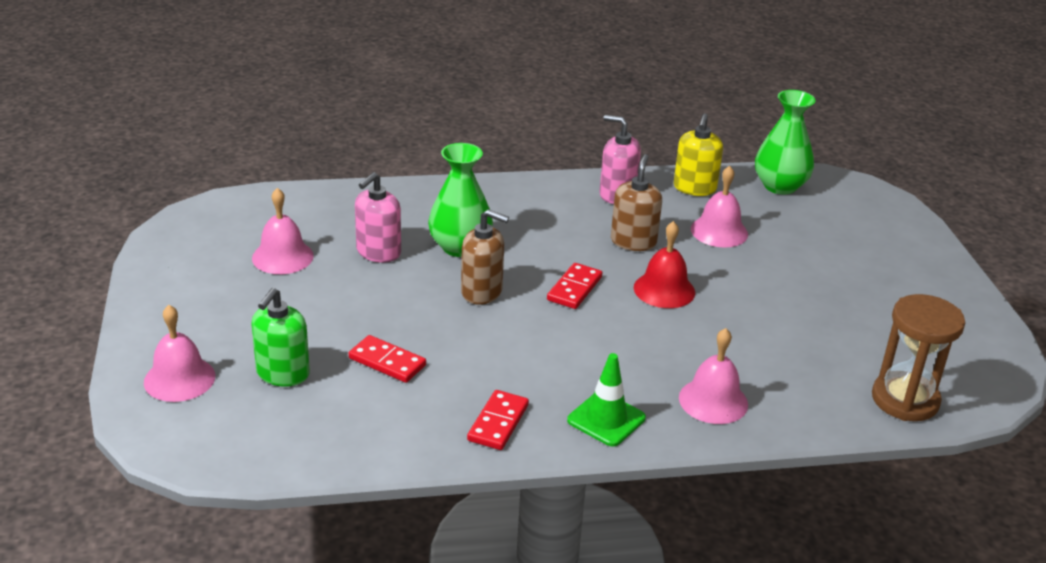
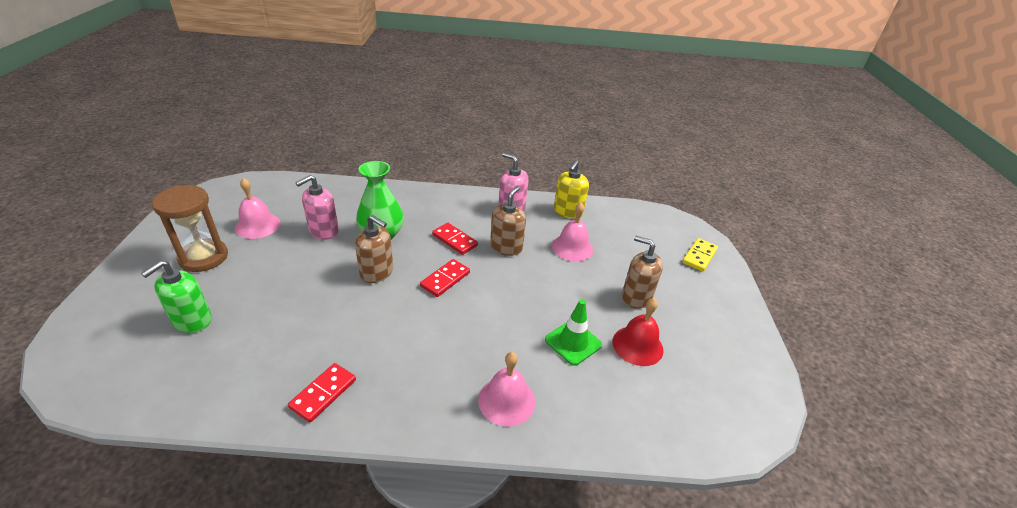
camera: 10 degrees right, 5 degrees up
(179, 379) = (117, 313): pink bell -> none
(387, 362) = (274, 322): red domino -> red domino (455, 240)
(606, 419) = (411, 405): green traffic cone -> green traffic cone (573, 342)
(664, 290) = (511, 290): red bell -> red bell (637, 345)
(780, 186) = (630, 218): green vase -> none
(821, 277) = (636, 297): none -> brown soap dispenser
(884, 221) = (699, 256): none -> yellow domino
(905, 400) = (670, 427): brown hourglass -> brown hourglass (203, 257)

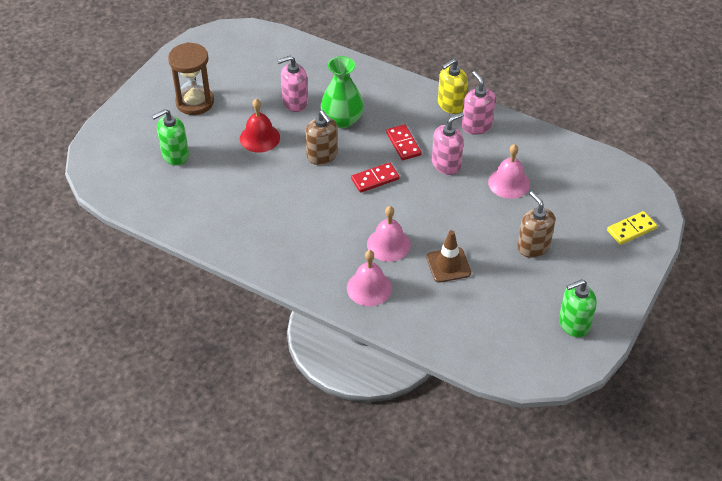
camera: 30 degrees right, 10 degrees up
(257, 225) = (243, 82): pink bell -> pink bell (388, 244)
(323, 394) = (246, 239): red domino -> none
(506, 247) = (446, 164): brown soap dispenser -> pink soap dispenser
(568, 212) = (532, 144): yellow soap dispenser -> yellow soap dispenser (451, 105)
(573, 342) = (448, 265): green traffic cone -> brown traffic cone
(637, 345) = (501, 285): red bell -> red bell (259, 138)
(731, 360) = (573, 324): none -> green soap dispenser

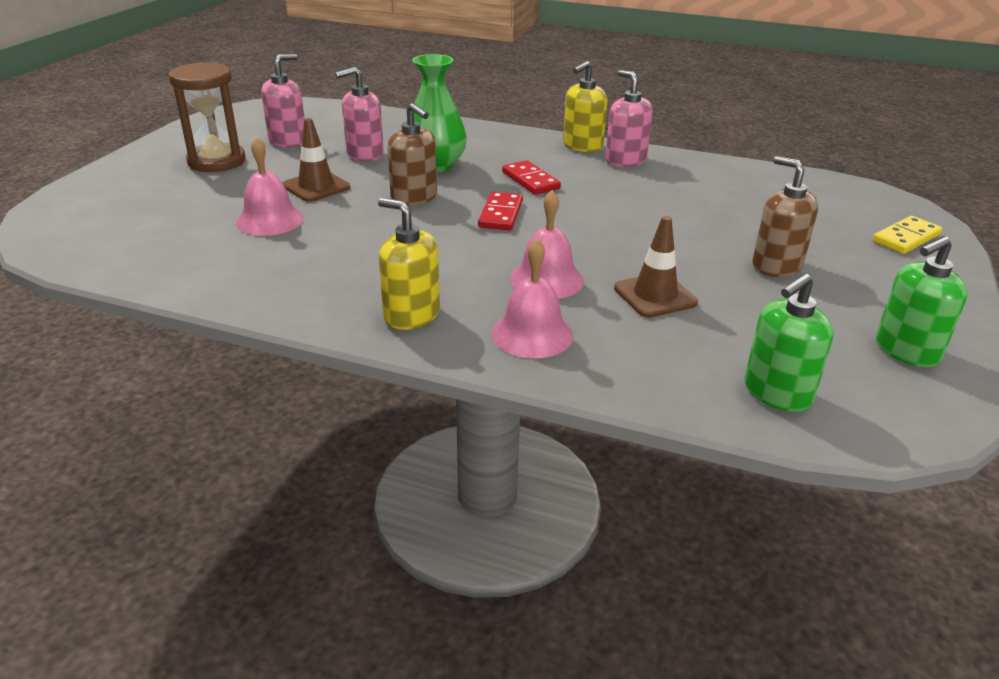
camera: 10 degrees left, 15 degrees down
(175, 155) = (182, 210): green soap dispenser -> green soap dispenser (777, 393)
(259, 138) = (316, 187): red bell -> brown traffic cone
(305, 265) = (411, 315): none -> yellow soap dispenser
(375, 179) = (500, 214): red domino -> red domino turned 45 degrees counterclockwise
(446, 164) = (600, 195): pink soap dispenser -> pink soap dispenser (288, 141)
(509, 183) = (699, 206): pink bell -> pink bell (269, 220)

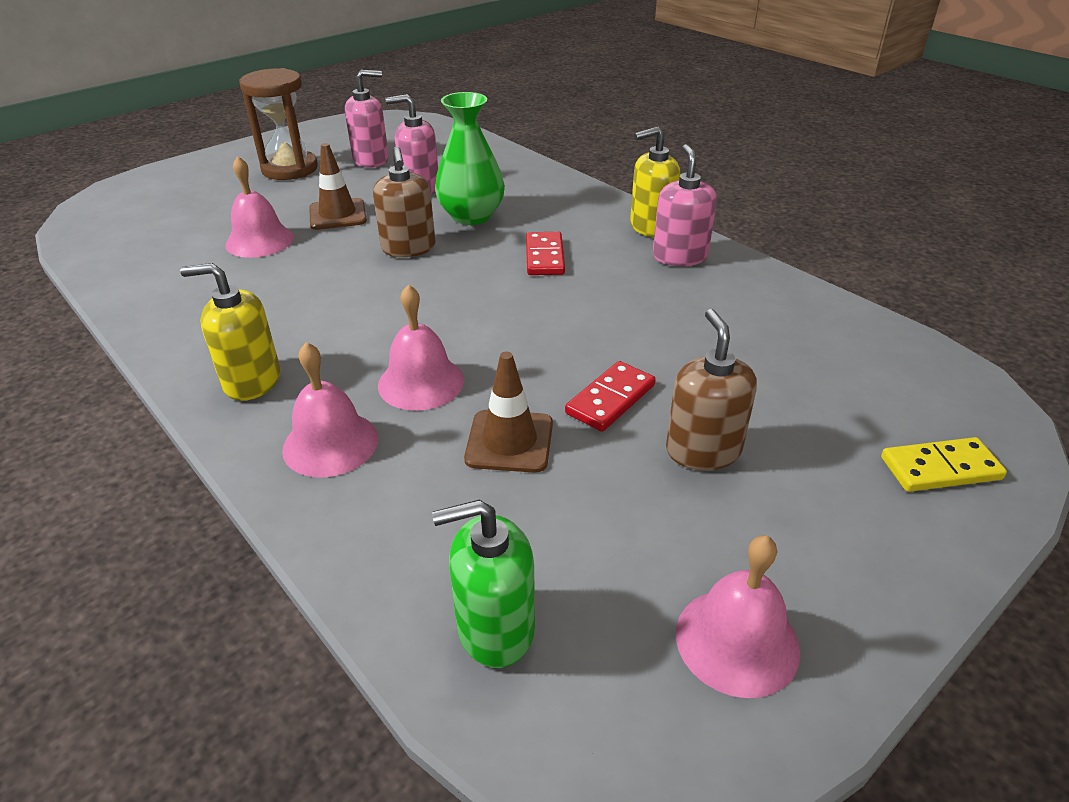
camera: 30 degrees right, 5 degrees up
(411, 315) = (252, 381): yellow soap dispenser -> yellow soap dispenser turned 60 degrees counterclockwise
(500, 214) = (467, 289): red domino -> red domino (610, 399)
(906, 350) = (737, 641): green soap dispenser -> pink bell

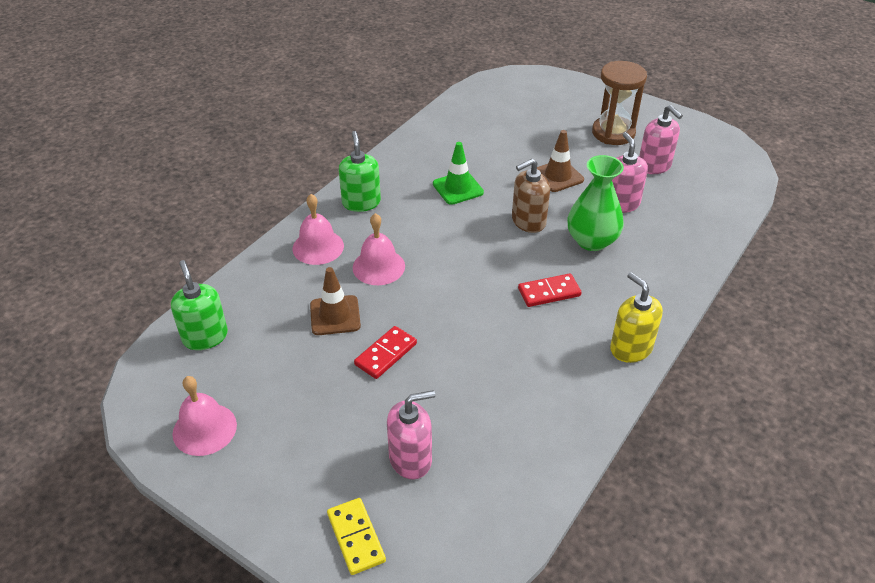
camera: 75 degrees right, 5 degrees up
(252, 381) = (361, 202): yellow soap dispenser -> green soap dispenser
(259, 241) = (506, 155): pink bell -> none
(297, 287) = (458, 188): none -> green traffic cone
(610, 399) = (385, 354): red domino -> red domino turned 75 degrees counterclockwise
(679, 256) = (588, 372): pink soap dispenser -> pink soap dispenser (411, 459)
(703, 450) = (346, 405): brown soap dispenser -> none

